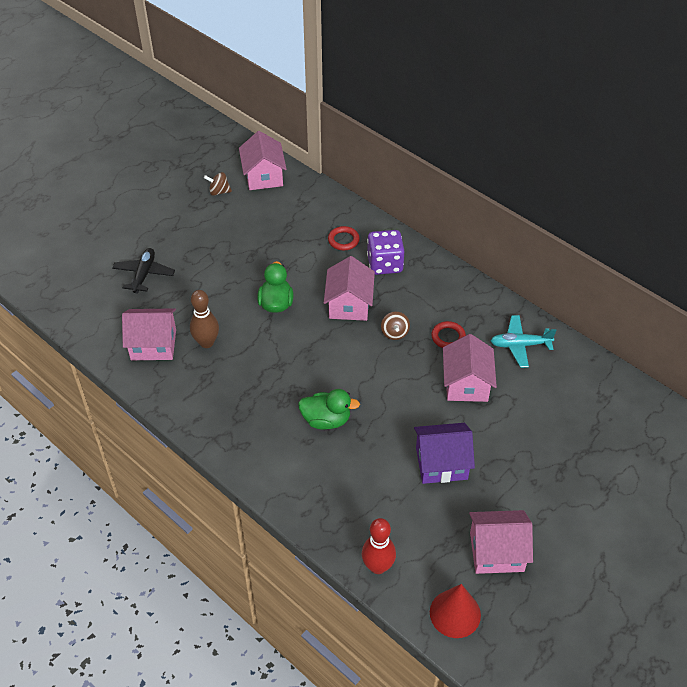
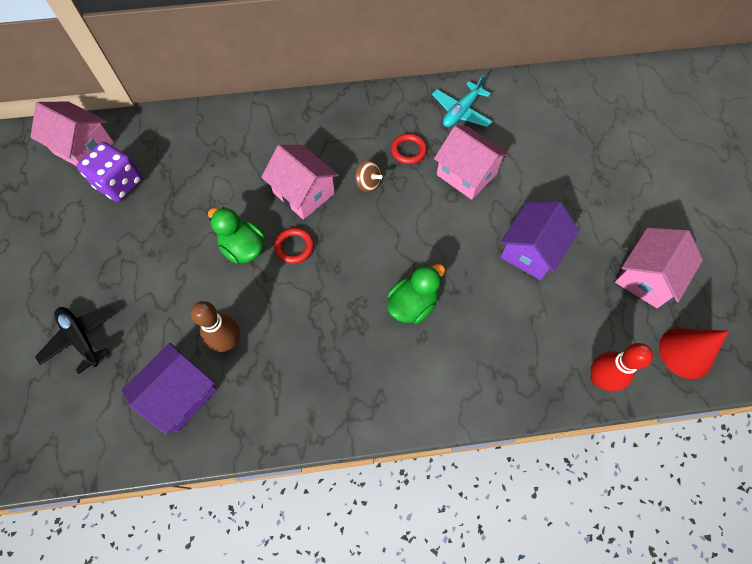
camera: 50 degrees left, 15 degrees up
(153, 345) = (180, 394): pink house -> purple house
(219, 192) = (57, 196): brown spinning top -> none
(343, 240) = (229, 144): red ring -> red ring (294, 247)
(385, 264) = (288, 135): purple dice -> purple dice (120, 184)

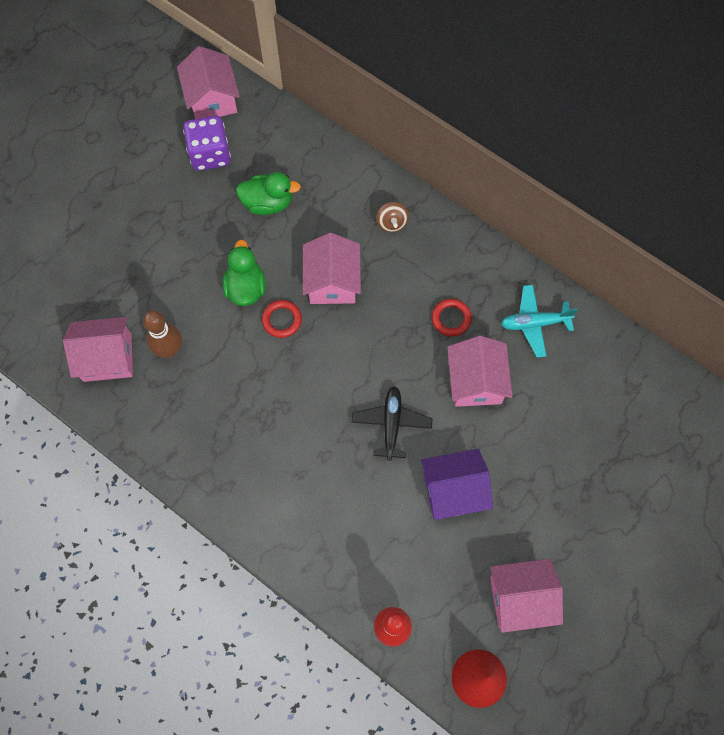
camera: 45 degrees right, 5 degrees up
(81, 338) = (83, 258): black plane -> black plane (391, 424)
(180, 394) = (107, 357): purple house -> pink house
(368, 183) = (388, 318): brown spinning top -> brown spinning top (392, 223)
(412, 304) = (319, 444): green duck -> green duck (268, 203)

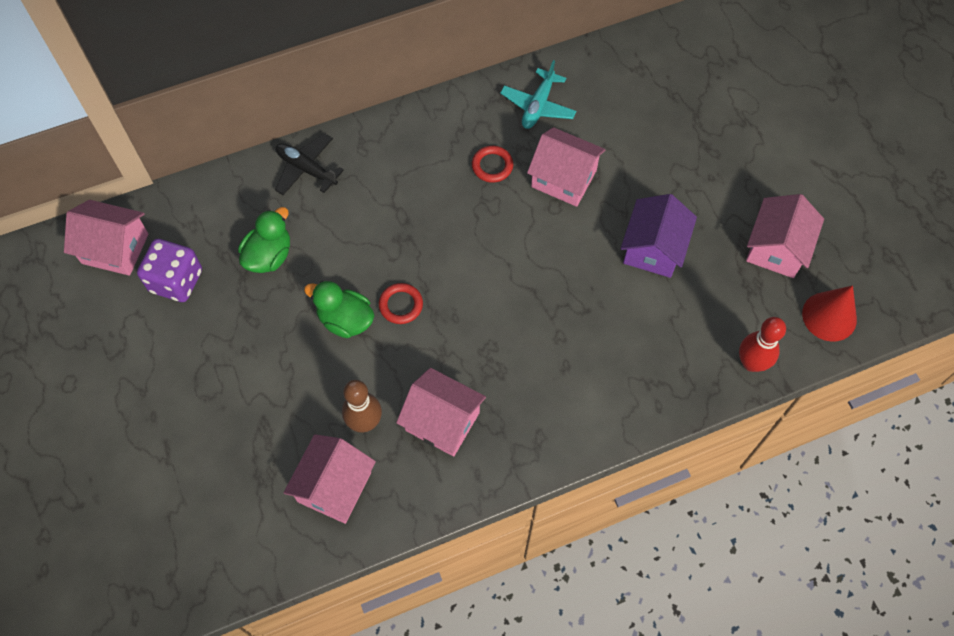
camera: 60 degrees left, 5 degrees down
(332, 282) = (391, 242): pink house -> pink house (442, 421)
(391, 424) = (562, 265): black plane -> black plane (306, 169)
(392, 223) = (366, 163): brown spinning top -> none

